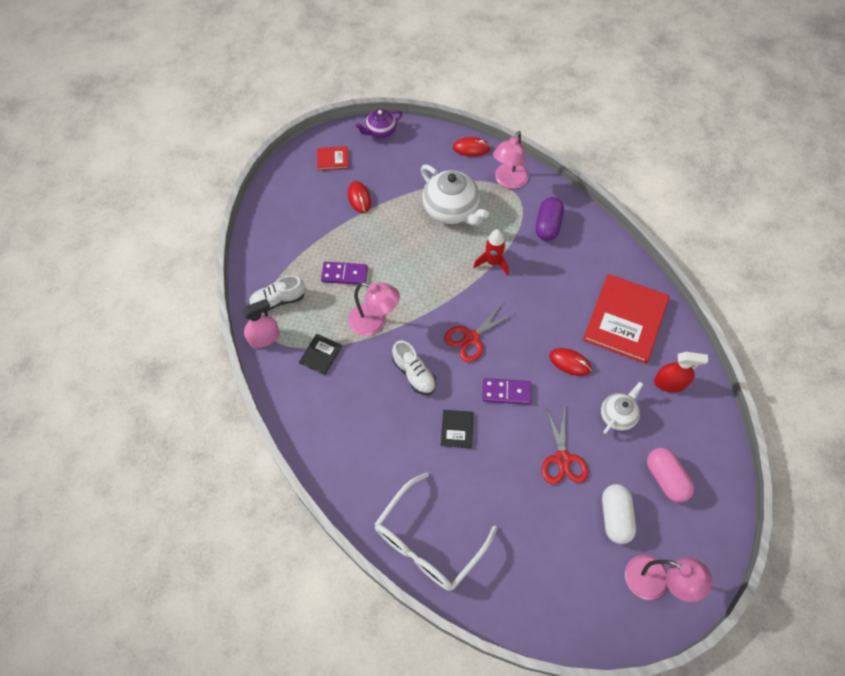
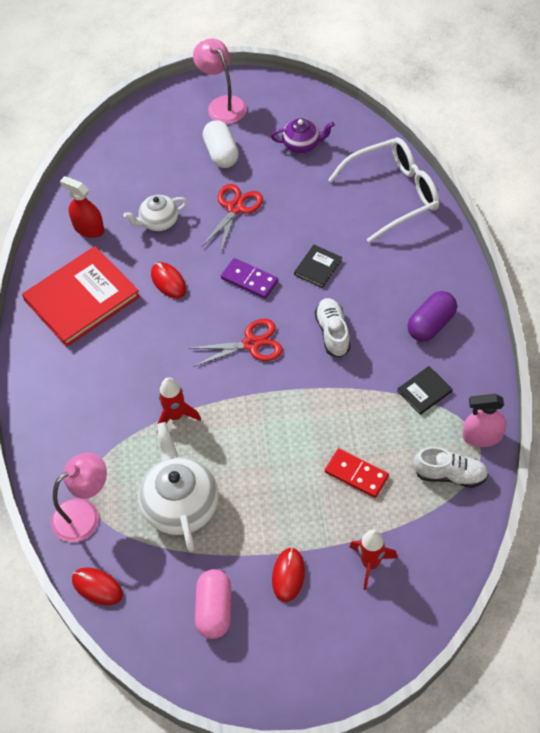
camera: 150 degrees left, 5 degrees down
(310, 224) = (370, 564): none -> red rocket
(332, 159) = (295, 657): red book -> none
(344, 274) = (356, 474): purple domino -> red domino
(374, 322) = (348, 402): pink lamp -> none
(380, 131) = (204, 677): purple teapot -> purple teapot (302, 144)
(547, 226) = (81, 434): purple capsule -> purple capsule (431, 324)
(615, 517) = (221, 153): white capsule -> white capsule turned 45 degrees counterclockwise
(665, 478) = (157, 162): pink capsule -> pink capsule (214, 610)

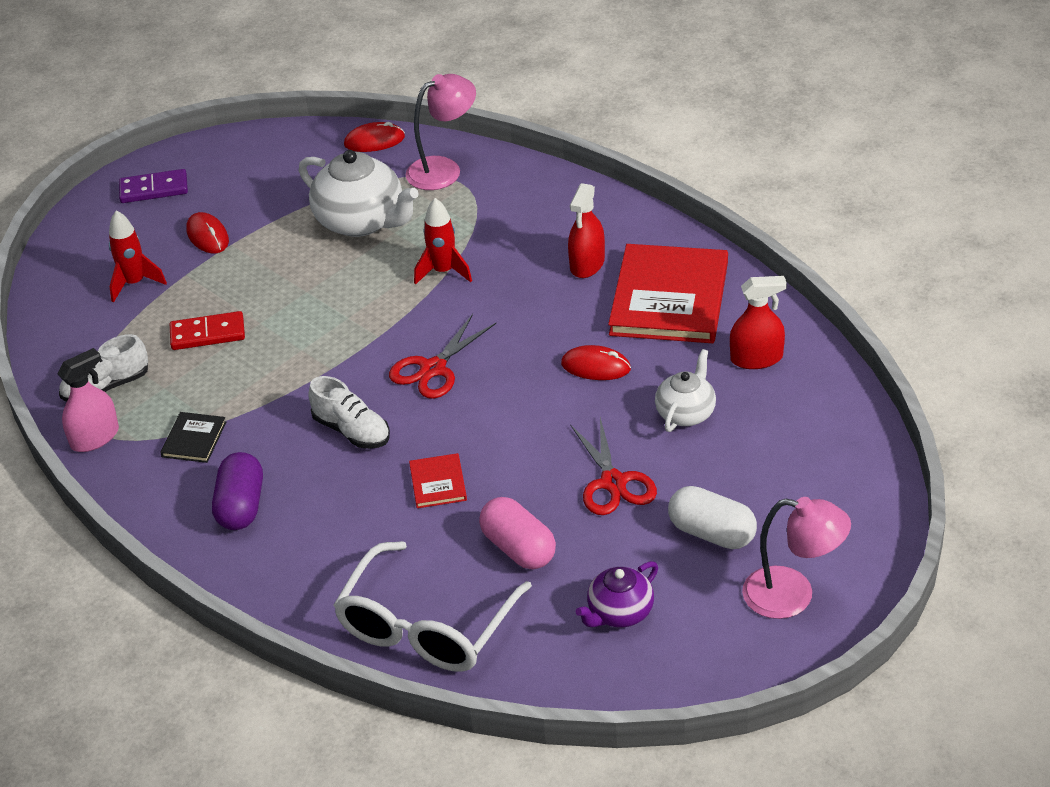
camera: 140 degrees right, 15 degrees down
(84, 514) = (444, 169): pink lamp -> pink lamp turned 135 degrees counterclockwise
(93, 357) = (587, 264): none -> red spray bottle
(214, 610) = (254, 183): pink capsule -> pink capsule (518, 548)
(249, 280) = (505, 422): purple domino -> purple domino (154, 189)
(318, 267) = (438, 483): black book -> red book

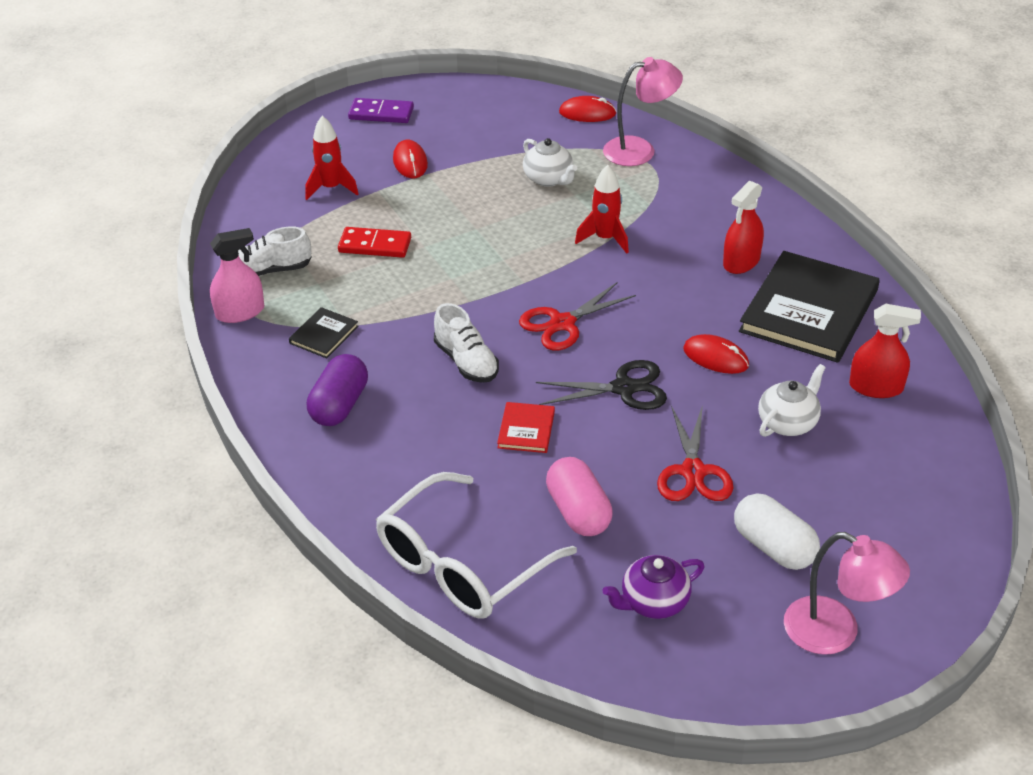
camera: 15 degrees right, 0 degrees up
(361, 221) = (549, 179): white teapot -> white teapot, size x0.58
(518, 419) = (624, 388): none -> black scissors
(669, 298) = (809, 311): red book -> black book

